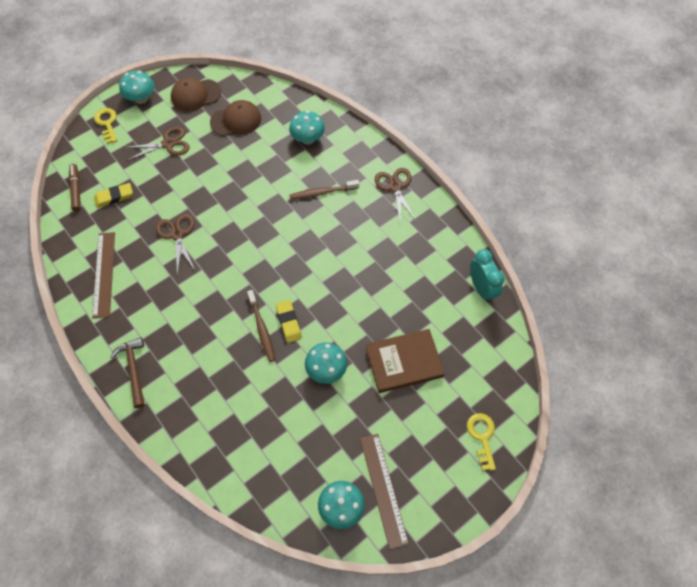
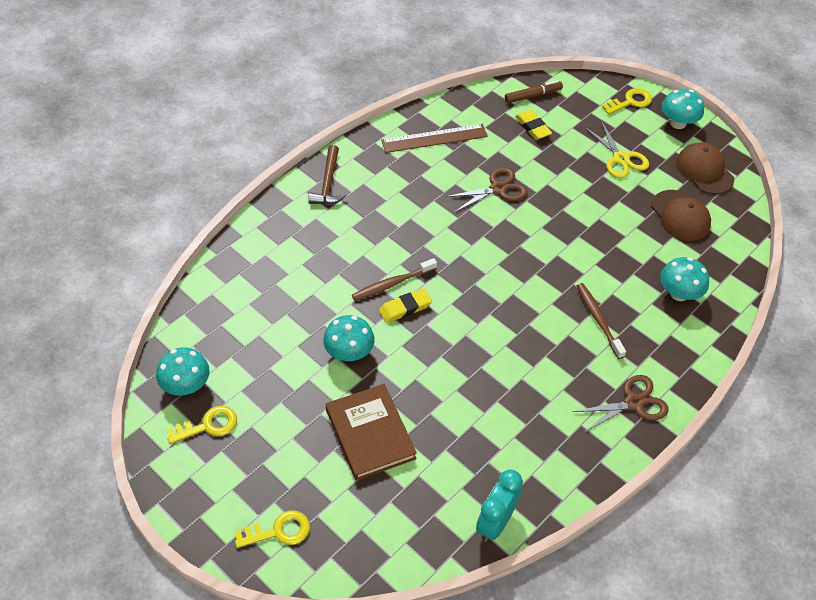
camera: 80 degrees right, 10 degrees down
(134, 370) = (328, 183): brown hammer -> brown hammer turned 120 degrees clockwise
(168, 144) = (620, 159): brown scissors -> yellow scissors
(383, 489) = (208, 425): brown ruler -> yellow key
(481, 288) = (495, 522): turquoise clock -> turquoise clock turned 150 degrees clockwise

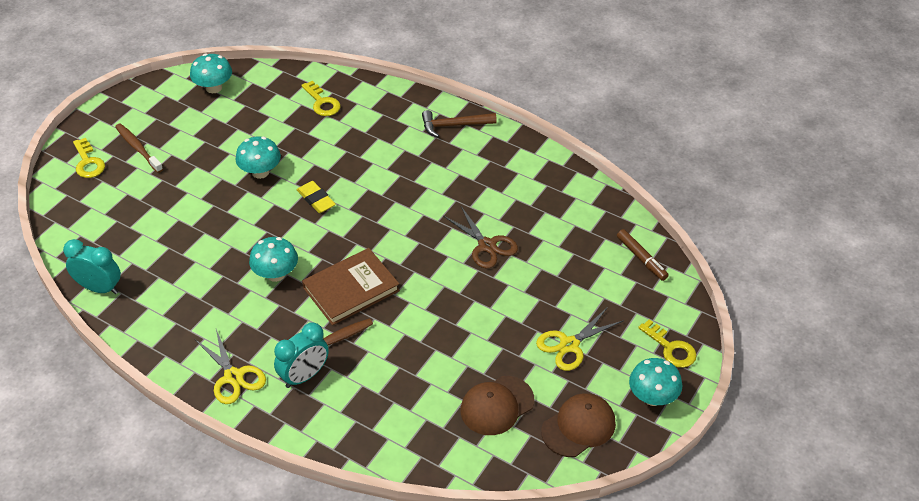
camera: 80 degrees right, 5 degrees down
(208, 425) = (178, 107): yellow key -> yellow key (322, 102)
(370, 434) = (179, 198): brown book -> brown book (351, 289)
(392, 284) = (342, 187): brown toothbrush -> brown toothbrush (138, 148)
(434, 138) = (542, 188): brown ruler -> none
(532, 127) = (590, 263): yellow eraser -> none
(633, 403) = (233, 377): brown scissors -> yellow scissors
(637, 345) = (304, 376): none -> turquoise clock
(679, 293) = (380, 409): turquoise mushroom -> turquoise mushroom (276, 274)

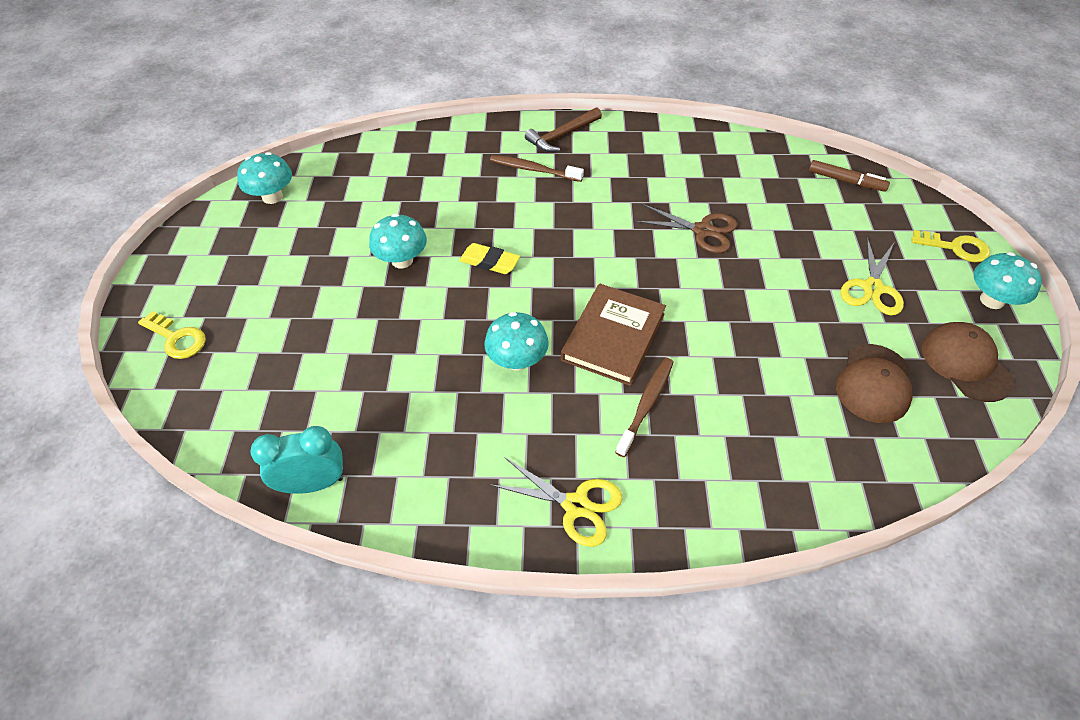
camera: 30 degrees left, 5 degrees up
(138, 148) = (231, 295): brown toothbrush -> brown toothbrush (534, 170)
(304, 376) = (654, 459): turquoise clock -> none
(322, 102) = (408, 165): yellow key -> none
(578, 427) = (965, 363): brown cap -> brown cap turned 45 degrees counterclockwise

